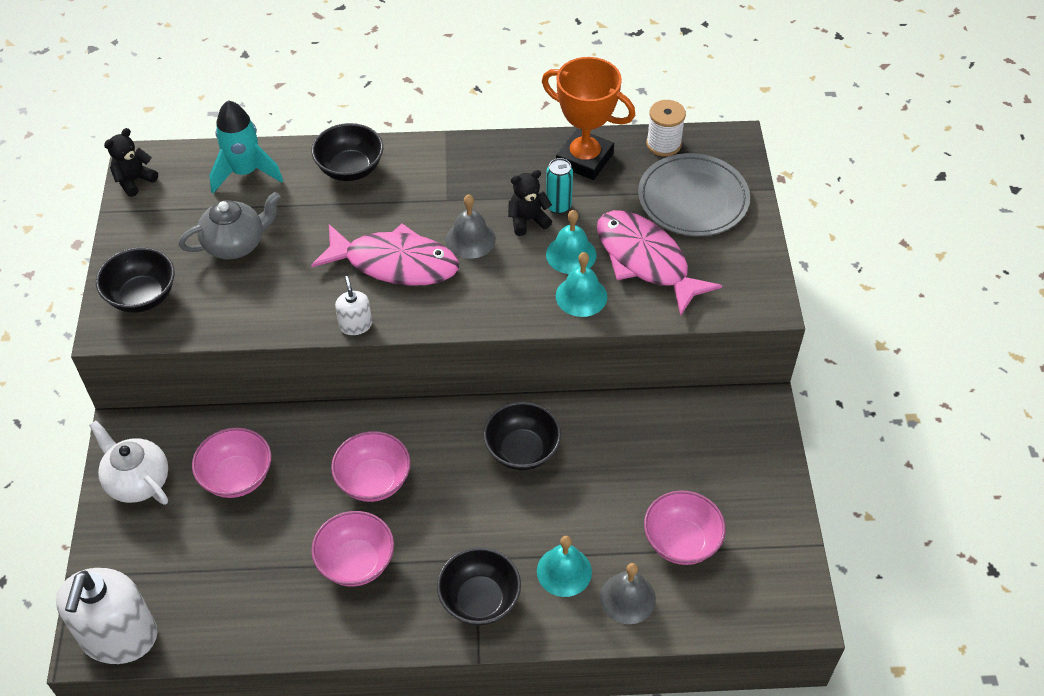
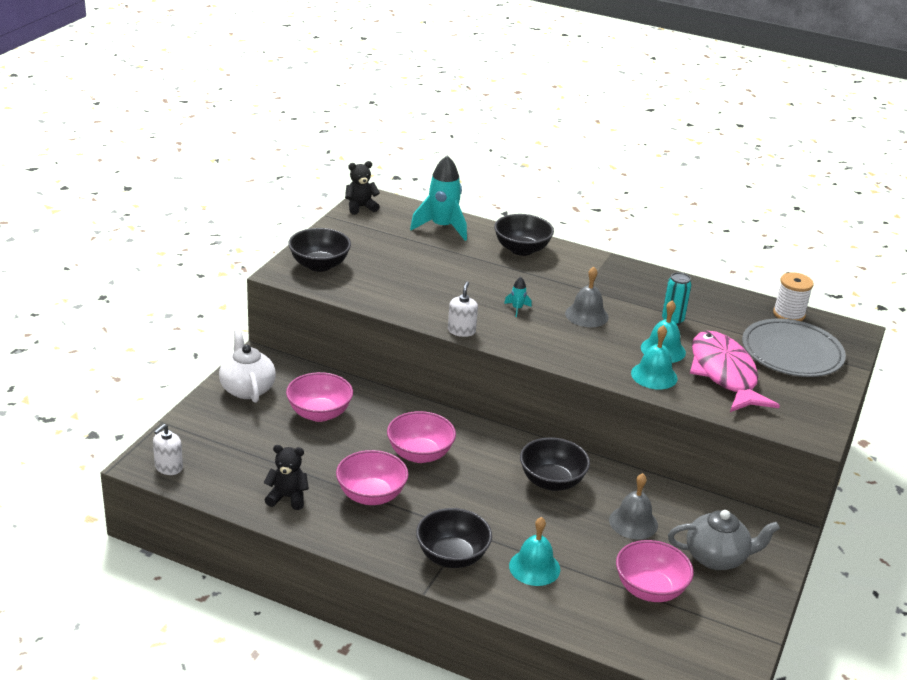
camera: 25 degrees right, 20 degrees down
(119, 636) = (168, 467): white soap dispenser -> white soap dispenser, size x0.46
(235, 244) = (406, 260): grey teapot -> grey teapot (717, 558)
(395, 263) = (517, 309): pink fish -> turquoise rocket
(527, 220) = (641, 320): black teddy bear -> black teddy bear (287, 497)
(584, 159) = (714, 302): orange trophy -> none
(627, 598) = (577, 606): grey bell -> grey bell (633, 522)

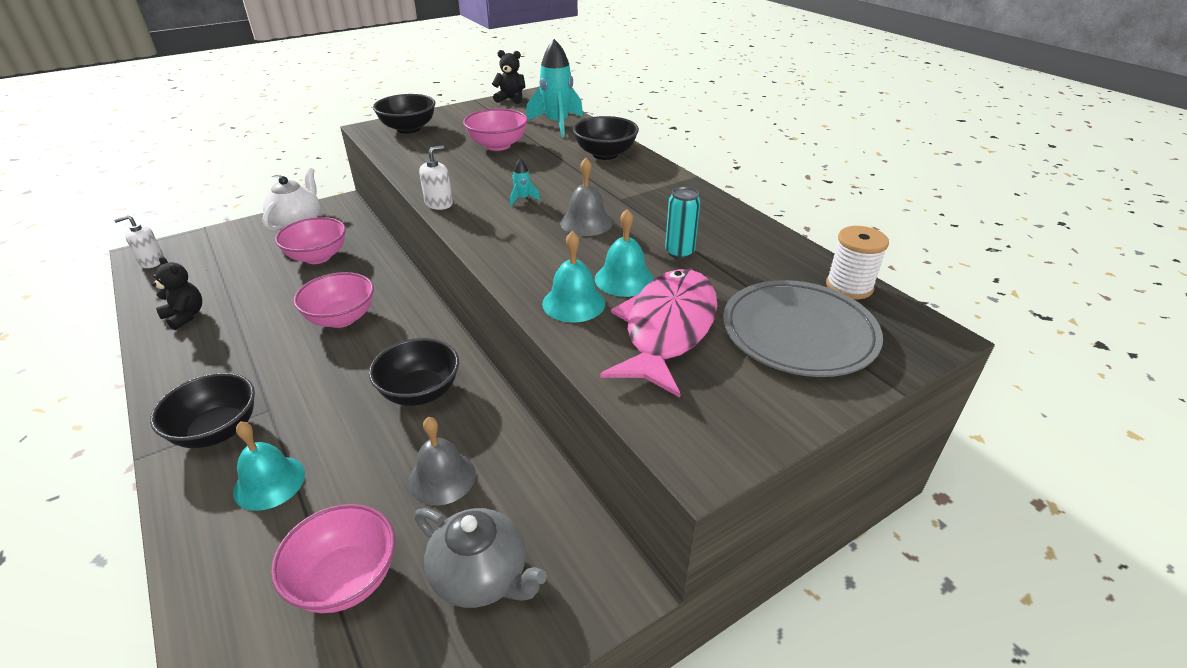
camera: 35 degrees right, 5 degrees up
(371, 495) = (247, 340): pink bowl -> pink bowl (498, 145)

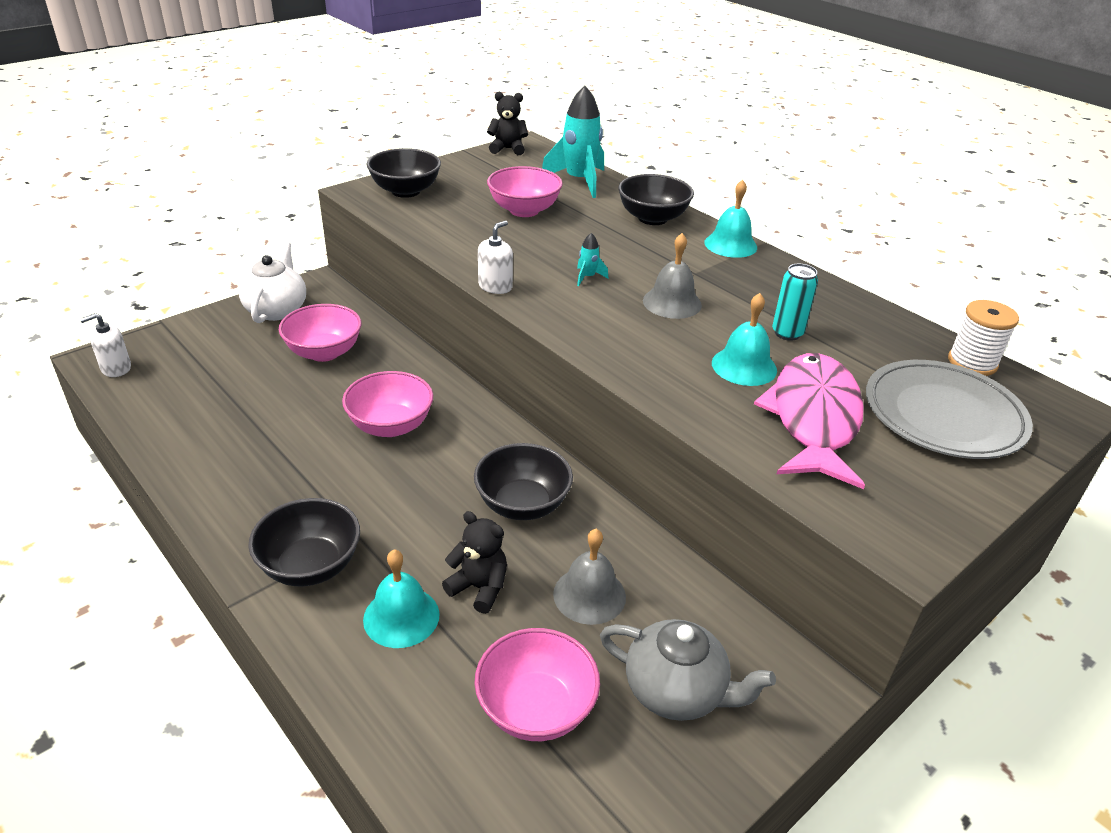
camera: 10 degrees left, 0 degrees up
(185, 316) = (197, 434): black teddy bear -> black teddy bear (479, 588)
(573, 303) = (704, 396): turquoise bell -> turquoise bell (730, 244)

